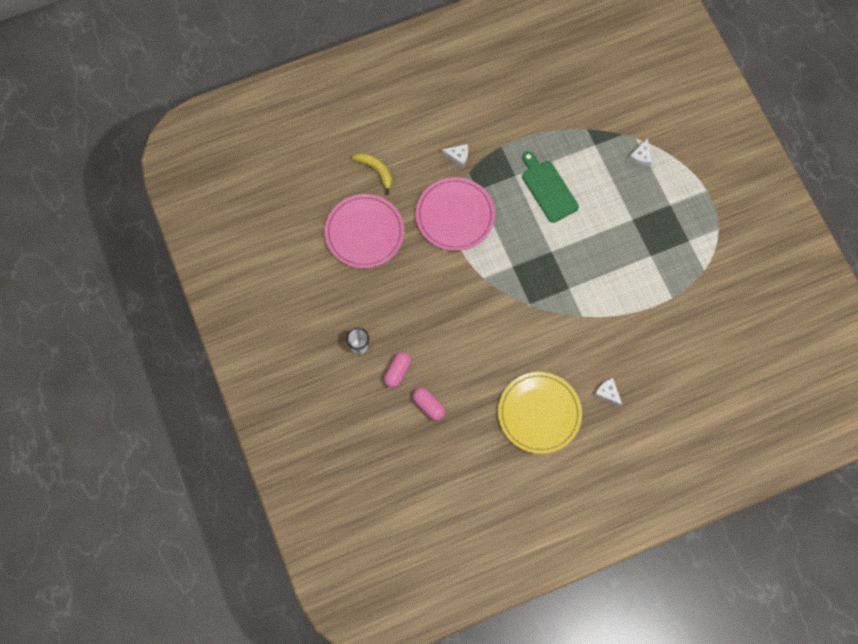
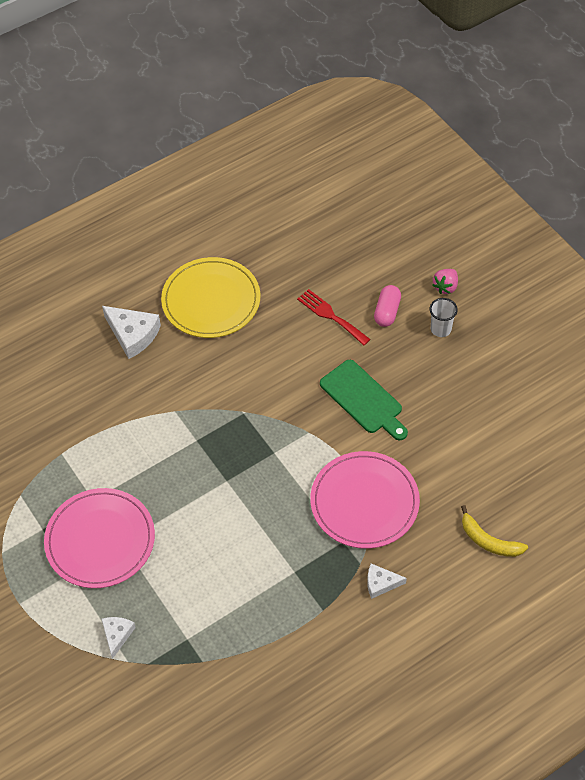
camera: 170 degrees right, 15 degrees down
(343, 386) = (445, 287): none -> pink strawberry
(364, 232) = (478, 458): pink plate -> pink plate (100, 540)
(428, 406) = (341, 285): pink capsule -> none
(444, 377) = (331, 316): none -> red fork
(548, 189) = (244, 562): green cutting board -> green cutting board (363, 399)
(608, 393) = (133, 334): white cheese -> white cheese, size x1.70

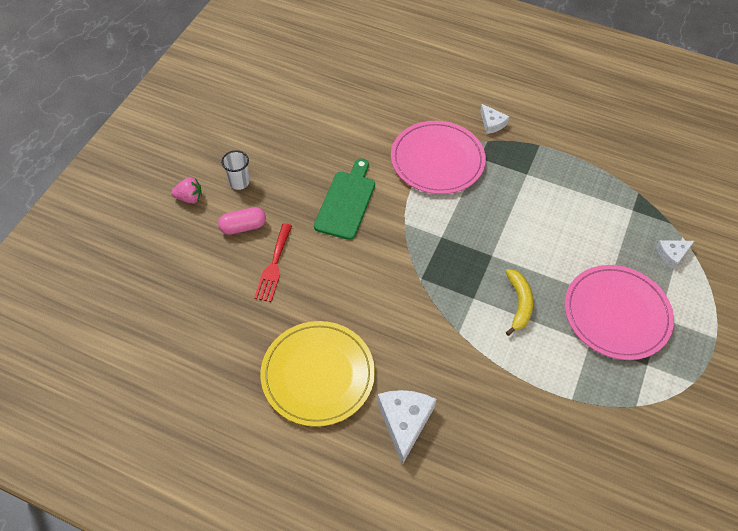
camera: 125 degrees left, 0 degrees up
(488, 541) = (411, 82): yellow banana -> yellow banana (519, 304)

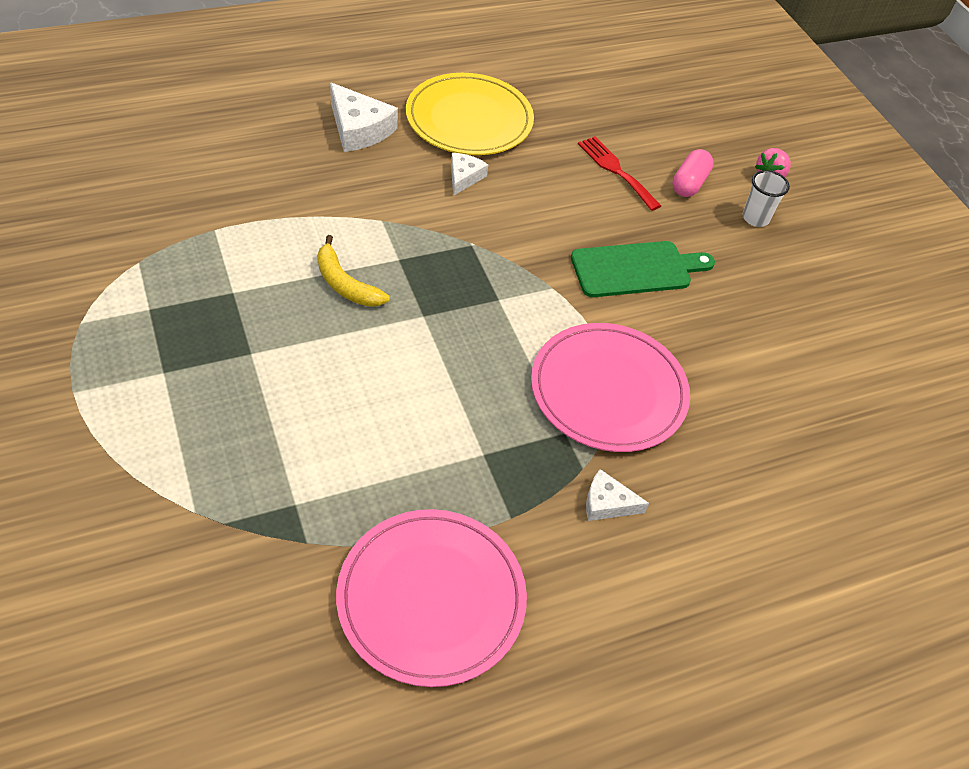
camera: 130 degrees right, 5 degrees down
(346, 202) = (636, 269): green cutting board -> green cutting board turned 75 degrees counterclockwise
(616, 314) = (222, 342): pink plate -> pink plate (431, 598)
(672, 254) = (194, 471): white cheese -> white cheese (464, 177)

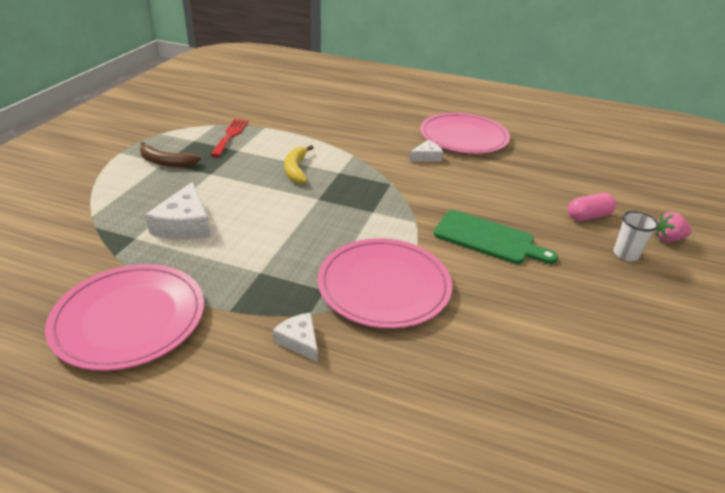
camera: 45 degrees right, 15 degrees down
(165, 369) = (166, 162): none -> brown banana
(359, 129) = (392, 120): white cheese -> white cheese (185, 224)
(469, 119) = (463, 137): yellow plate -> pink plate
(616, 170) = (536, 190): red fork -> red fork (230, 135)

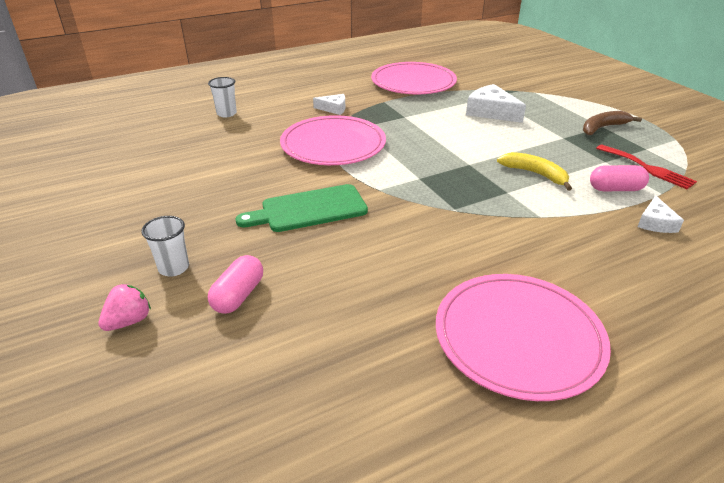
camera: 135 degrees right, 0 degrees up
(279, 140) = (615, 189): none -> pink capsule
(426, 157) = (488, 264): white cheese -> white cheese (655, 223)
(440, 442) = (226, 113): none -> white cup

